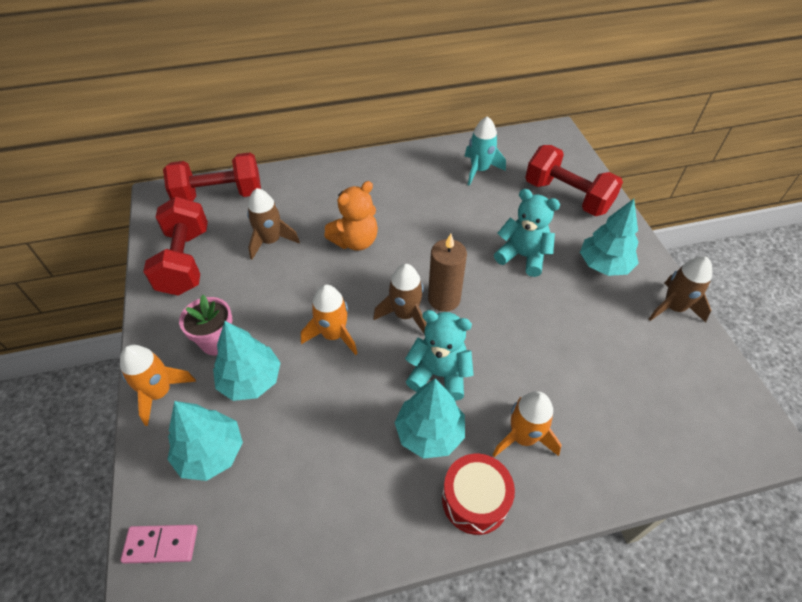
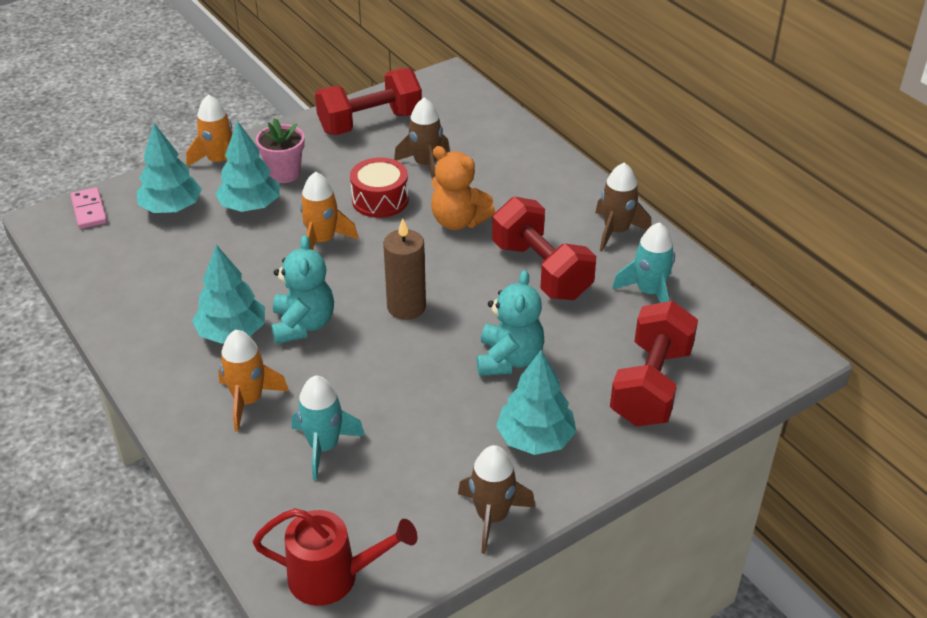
camera: 70 degrees right, 10 degrees down
(219, 196) = (471, 112): red dumbbell -> red dumbbell (541, 270)
(405, 314) = (370, 283): brown rocket -> brown rocket (616, 231)
(475, 499) = (170, 378): red drum -> red drum (380, 200)
(589, 392) = (324, 447): none -> turquoise rocket
(725, 416) = (334, 577): none -> red watering can

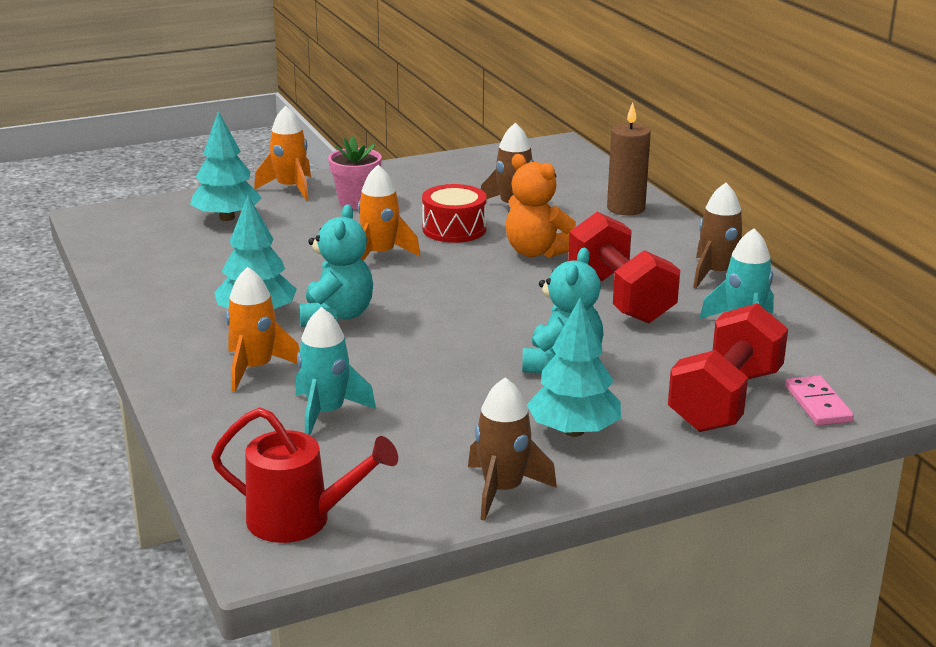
camera: 10 degrees right, 15 degrees down
(89, 210) = (140, 212): pink domino -> pink domino (818, 404)
(250, 206) = (311, 223): turquoise tree -> none
(370, 123) = (462, 172): red dumbbell -> none
(406, 307) = (456, 312): brown candle -> brown candle (626, 208)

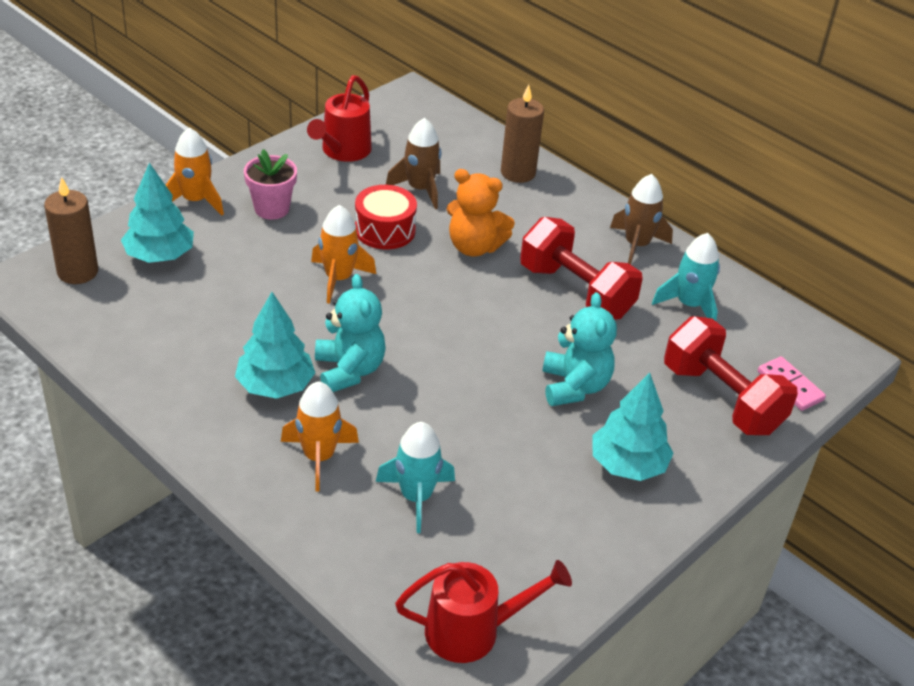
camera: 25 degrees left, 15 degrees up
(146, 218) = (77, 272): none -> brown candle
(457, 174) = (342, 152): none -> red watering can
(502, 490) = (612, 549): brown rocket -> none
(725, 400) = (722, 399): red dumbbell -> red dumbbell turned 45 degrees counterclockwise

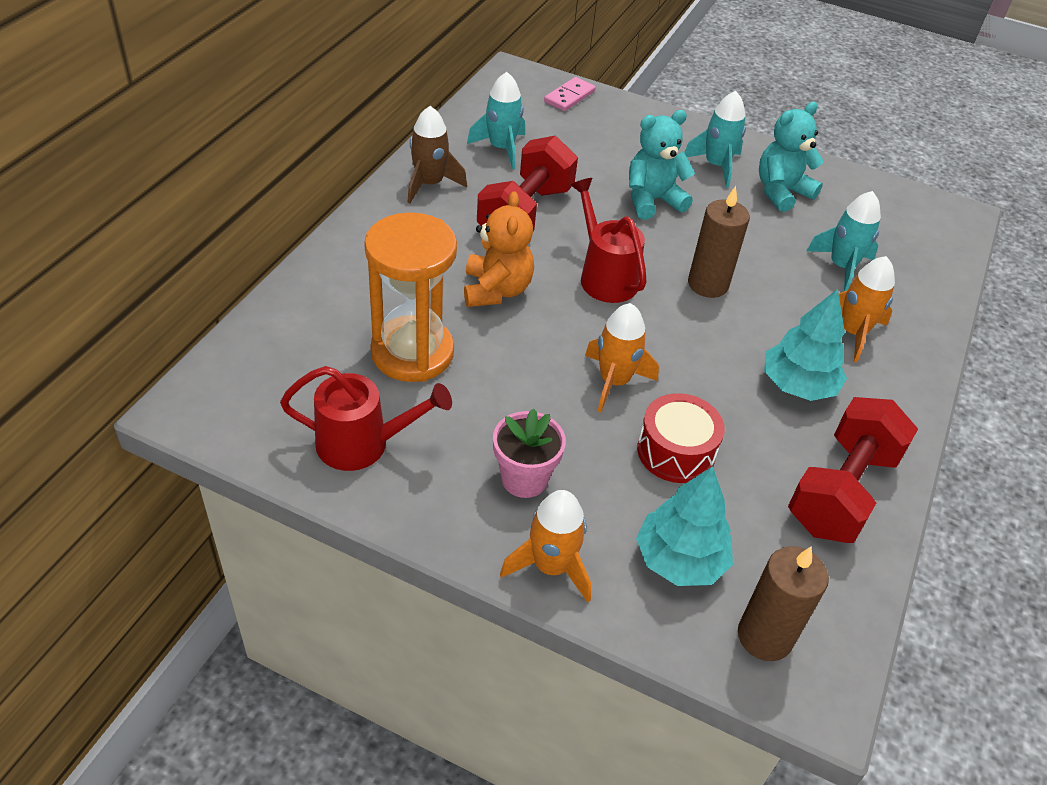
camera: 110 degrees left, 5 degrees up
(349, 370) = (738, 339): turquoise teddy bear -> turquoise teddy bear (781, 192)
(385, 230) = (507, 365): red drum -> red drum (676, 451)
(420, 189) = (412, 353): brown rocket -> orange hourglass
(473, 630) = (925, 218): red watering can -> red watering can (604, 276)
(518, 173) = (339, 279): brown candle -> brown candle (708, 284)
(628, 465) = (716, 166): turquoise tree -> turquoise rocket
(722, 399) = (609, 127): red dumbbell -> red dumbbell (841, 491)

